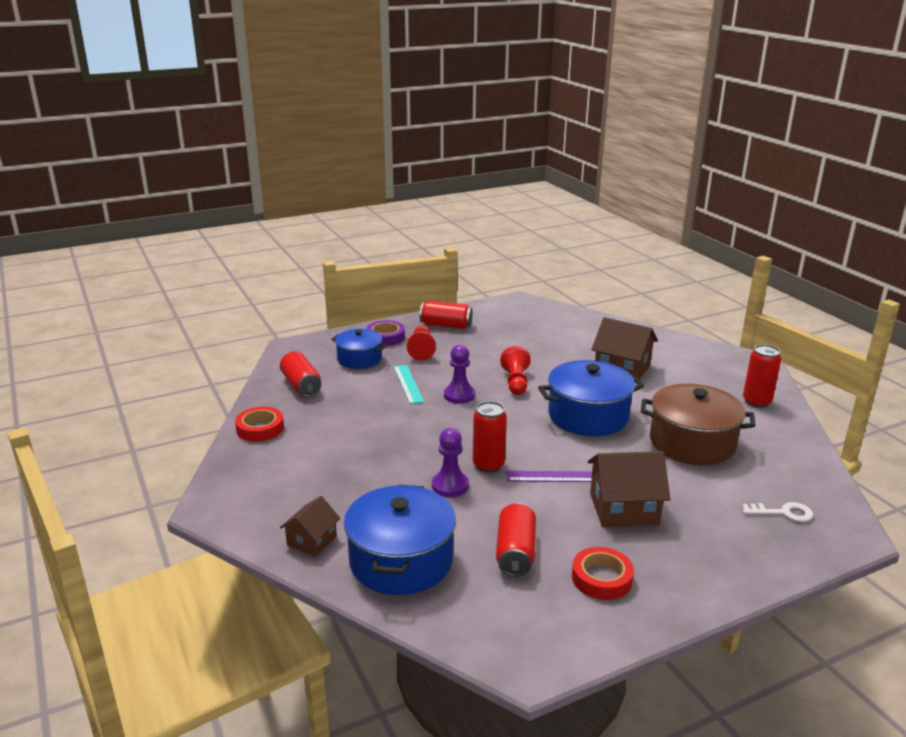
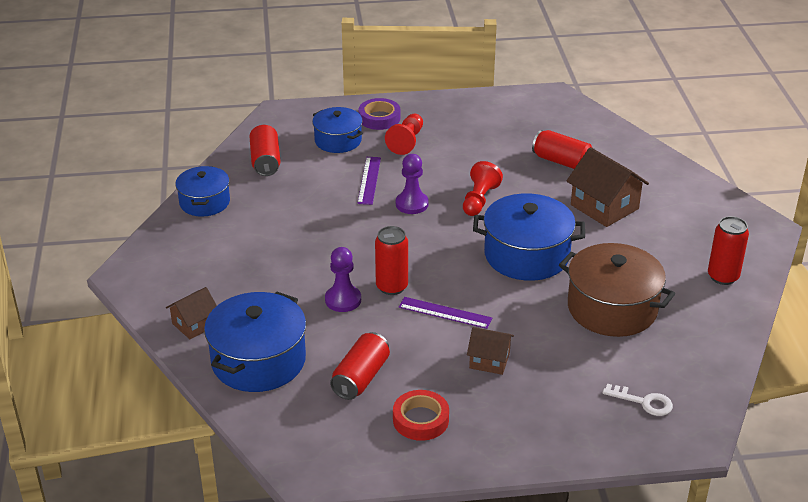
camera: 20 degrees right, 10 degrees up
(260, 429) = (204, 202): red tape -> blue pot
(408, 384) = (369, 180): turquoise ruler -> purple ruler
(446, 325) = (451, 114): red can -> red can (562, 162)
(624, 509) = (489, 360): brown house -> brown house, size x0.60

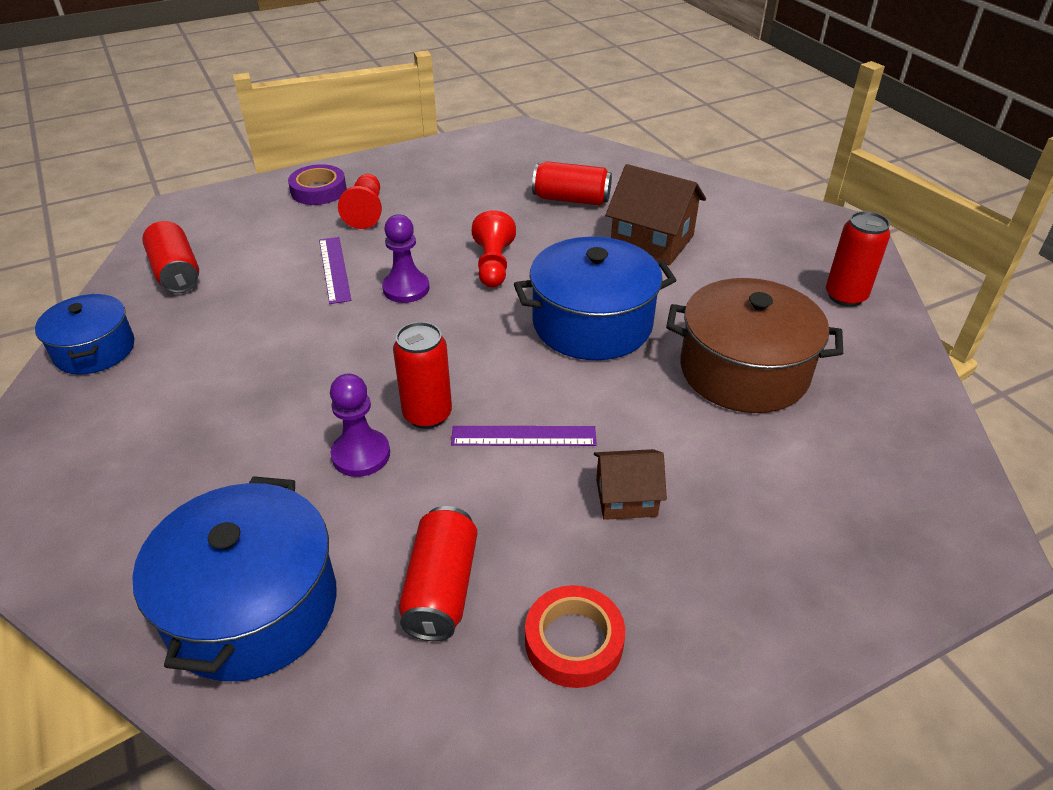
camera: 20 degrees left, 5 degrees up
(194, 324) = (118, 566): brown house -> none
(338, 140) = (272, 227): blue pot -> none
(644, 402) = (877, 504): white key -> none

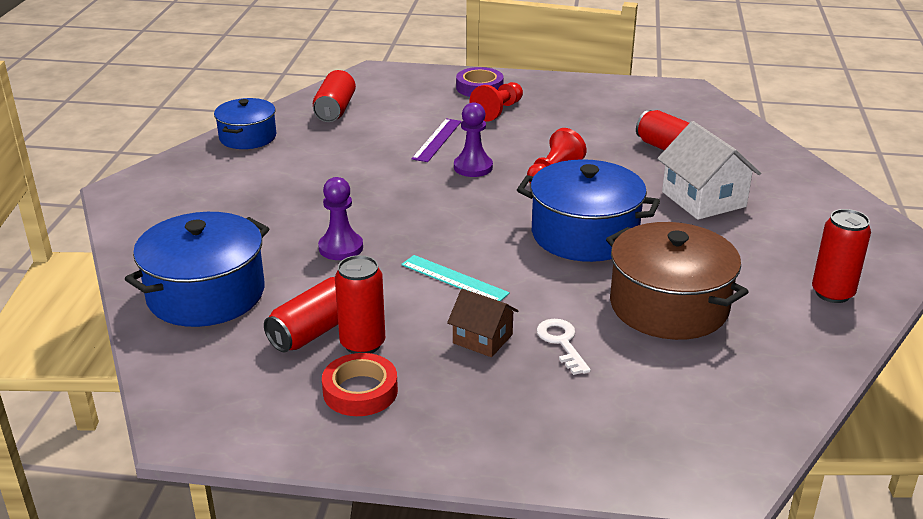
camera: 35 degrees right, 10 degrees down
(427, 414) = (405, 243): red can -> red can (362, 344)
(523, 436) = (454, 279): purple ruler -> turquoise ruler
(652, 241) = (703, 199): brown house -> white house
(700, 462) = (561, 343): none -> white key

